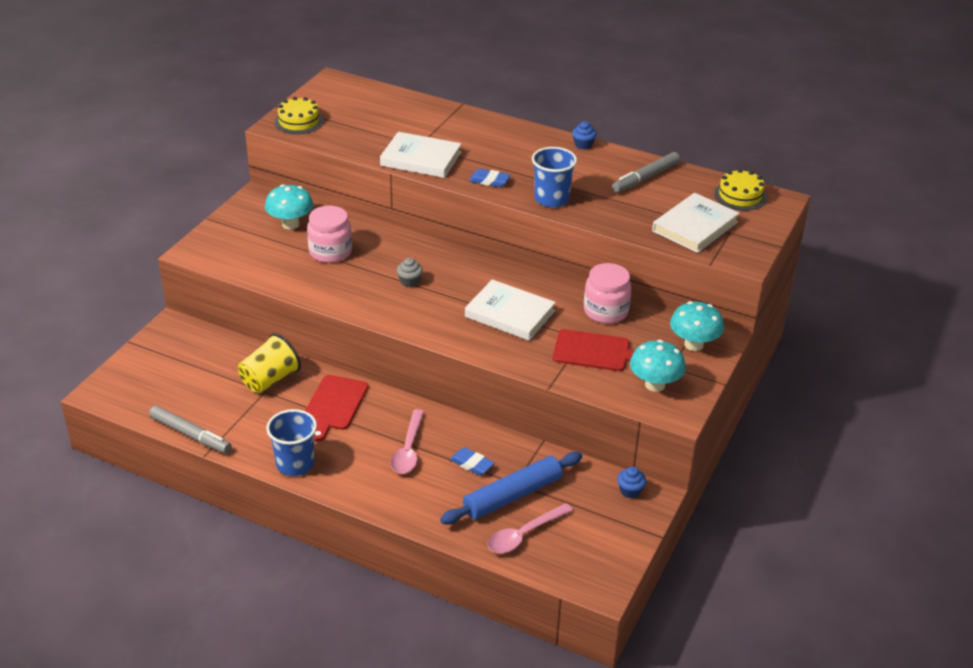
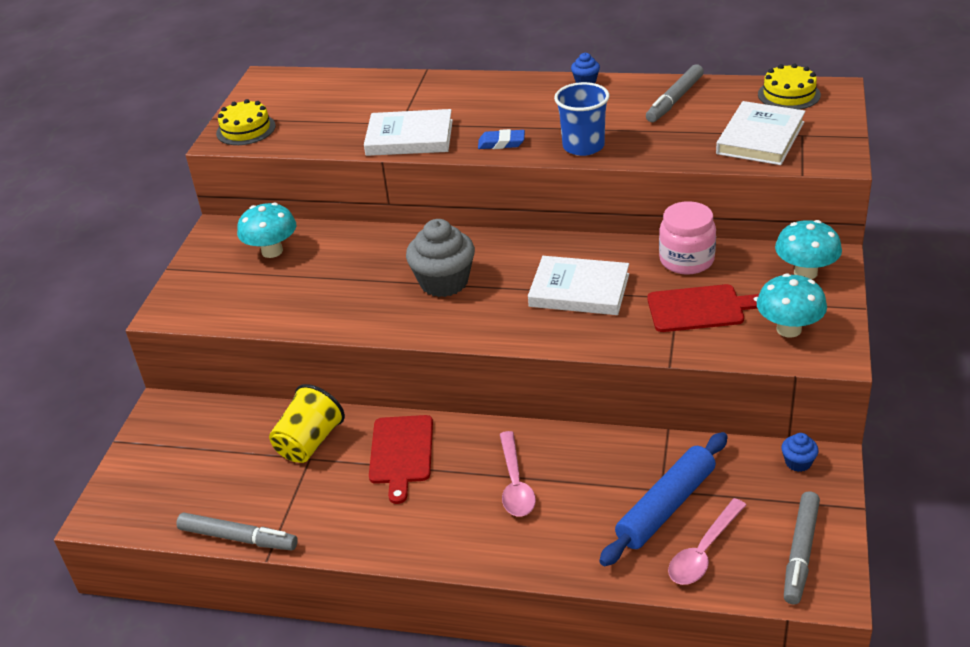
camera: 10 degrees left, 0 degrees up
(295, 464) = (385, 539): blue cup -> none
(330, 252) = (334, 271): pink jar -> none
(409, 281) = (444, 282): grey cupcake -> grey cupcake, size x2.13
(472, 464) = (599, 481): blue eraser -> none
(596, 555) = (800, 552): none -> grey marker

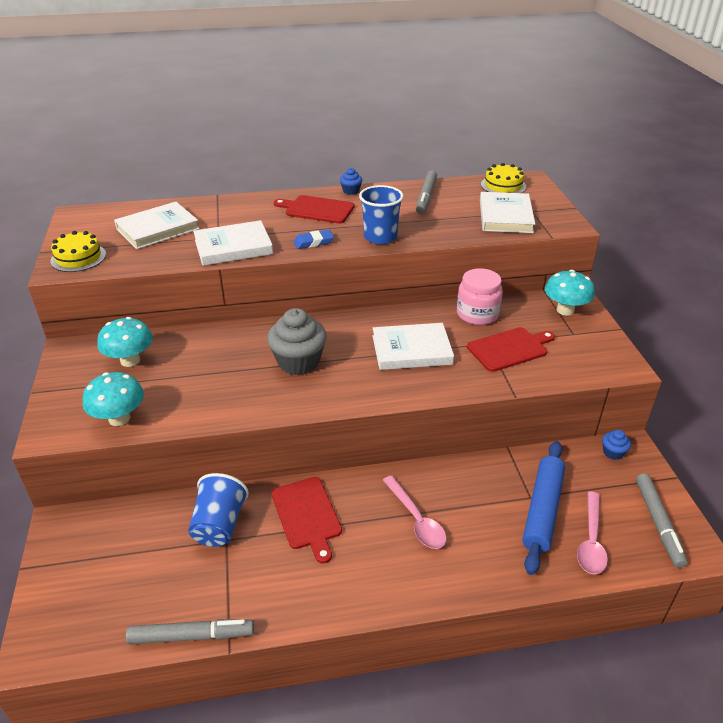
camera: 25 degrees left, 0 degrees up
(309, 443) = (219, 525): yellow cup -> blue cup
(341, 105) = (157, 229): none -> white book
(530, 102) = (317, 209): none -> red cutting board
(789, 329) = (581, 353): turquoise mushroom -> turquoise mushroom (119, 418)

